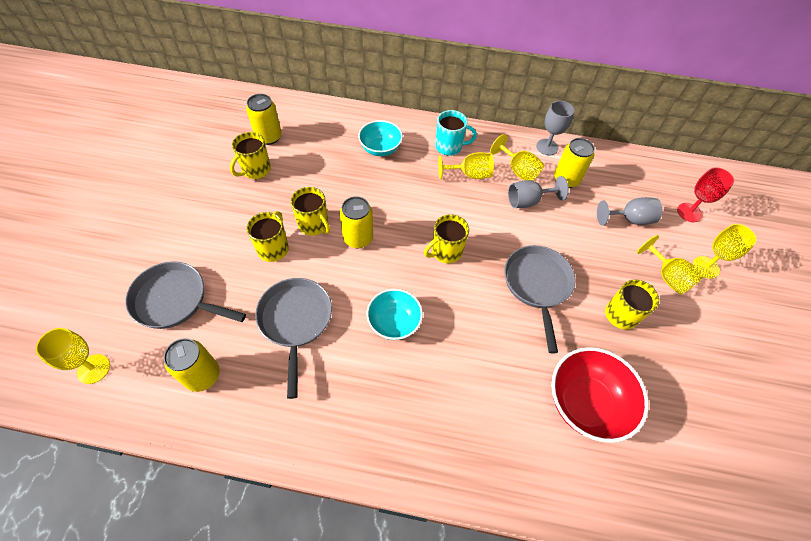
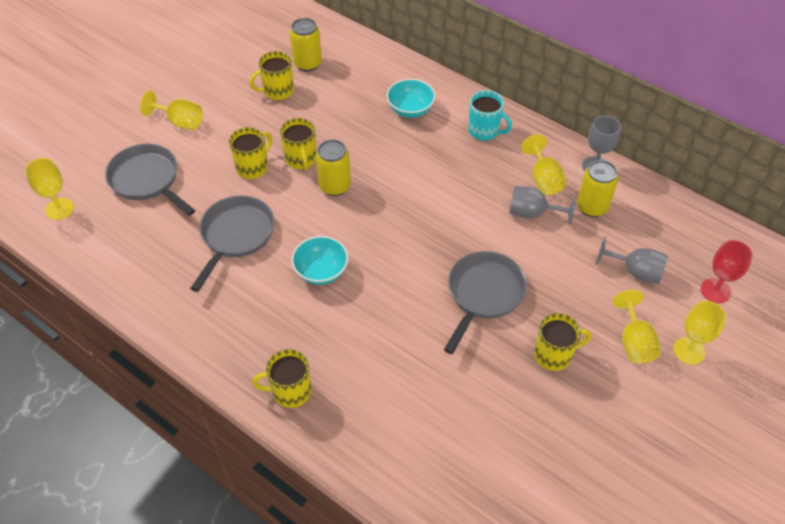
camera: 30 degrees right, 5 degrees down
(203, 375) = (137, 248): yellow can -> none
(446, 251) = (412, 229): yellow mug -> yellow mug (290, 391)
(470, 174) = (487, 165): yellow goblet -> yellow goblet (180, 122)
(585, 403) = (456, 412): red bowl -> none

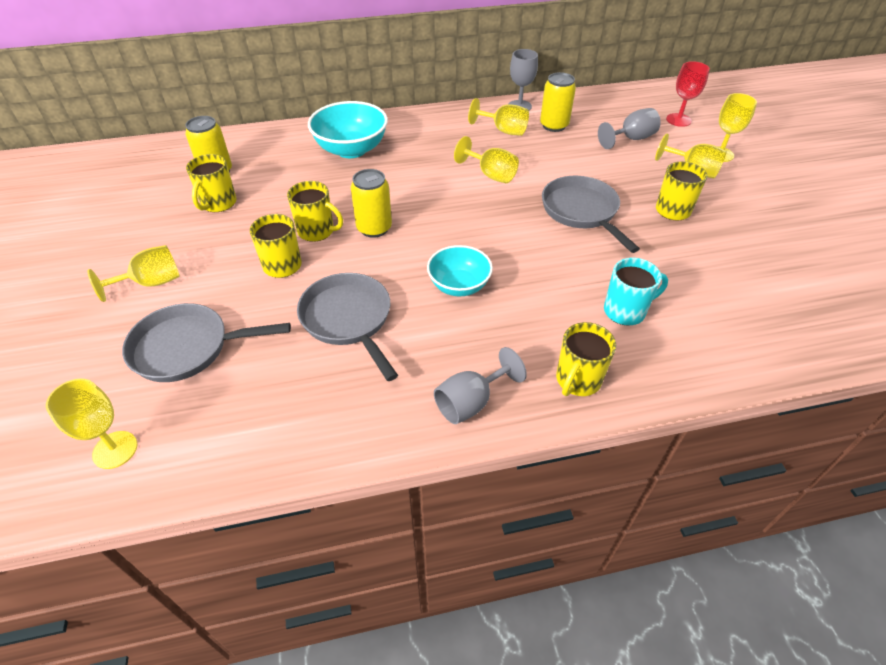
camera: 50 degrees left, 5 degrees down
(410, 110) = (351, 149): turquoise bowl -> turquoise bowl, size x1.54
(470, 209) = (491, 175): none -> yellow goblet
(484, 131) = (423, 130): turquoise mug -> turquoise mug (625, 311)
(532, 213) = (529, 151): grey goblet -> grey goblet (471, 402)

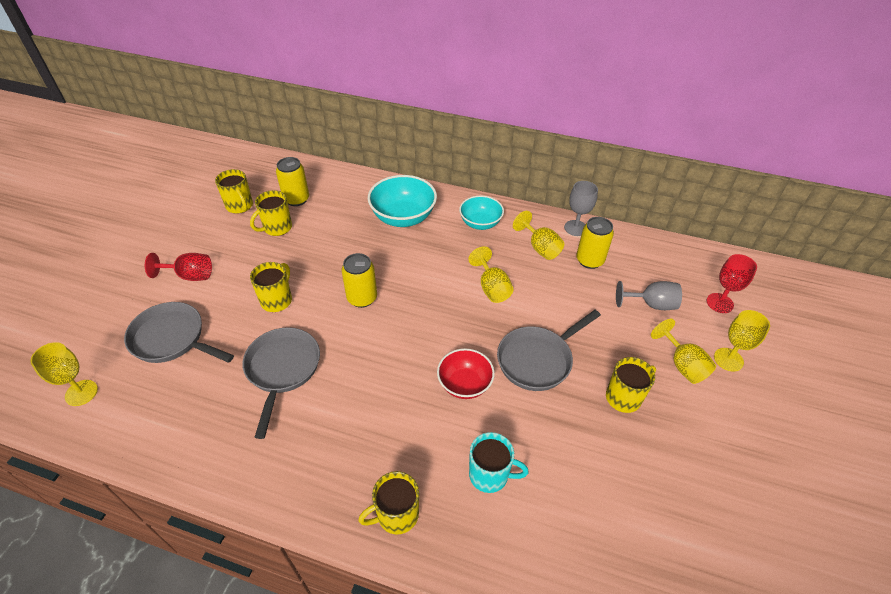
camera: 30 degrees right, 0 degrees up
(151, 283) = (190, 276): yellow goblet -> red goblet
(317, 231) = (321, 282): yellow mug -> yellow mug (240, 206)
(459, 286) = (380, 381): turquoise bowl -> turquoise bowl (480, 223)
(471, 402) = (306, 486): grey goblet -> none
(538, 255) = (464, 384): none -> red bowl
(582, 212) = (537, 360): grey pan -> grey pan turned 135 degrees counterclockwise

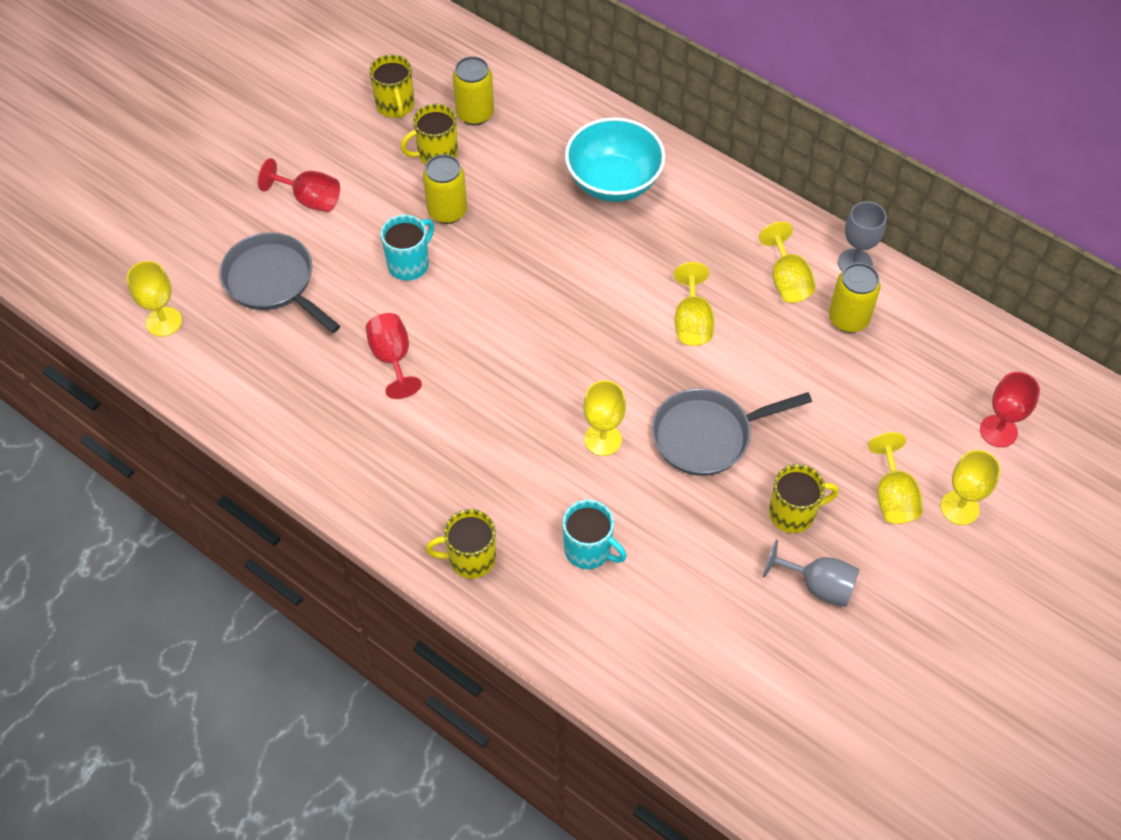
camera: 20 degrees right, 10 degrees up
(277, 300) = (409, 264): yellow mug -> turquoise mug
(282, 369) = (392, 358): grey pan -> red goblet
(362, 298) = (516, 290): yellow can -> yellow can (447, 211)
(464, 384) = (603, 439): red bowl -> yellow goblet
(480, 223) = (719, 219): turquoise bowl -> none
(651, 304) = (899, 406): grey goblet -> grey goblet (818, 585)

